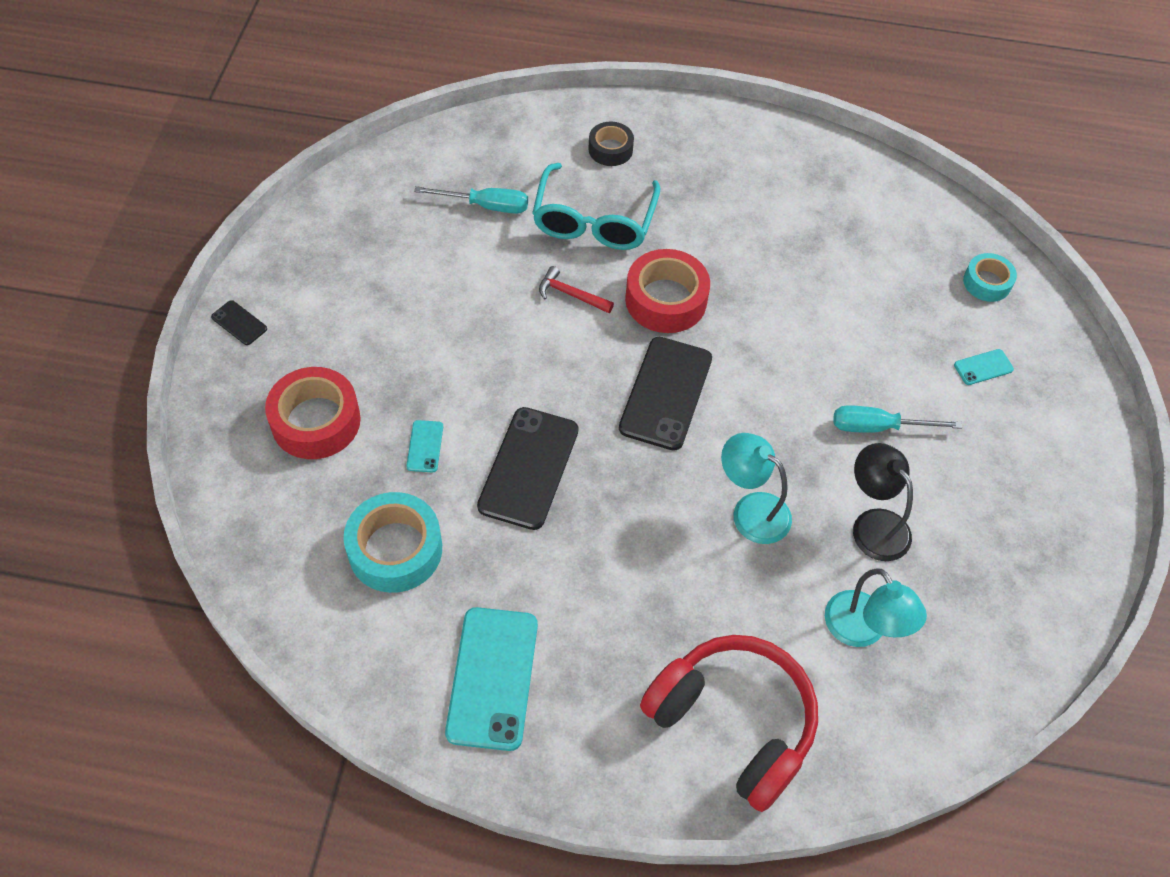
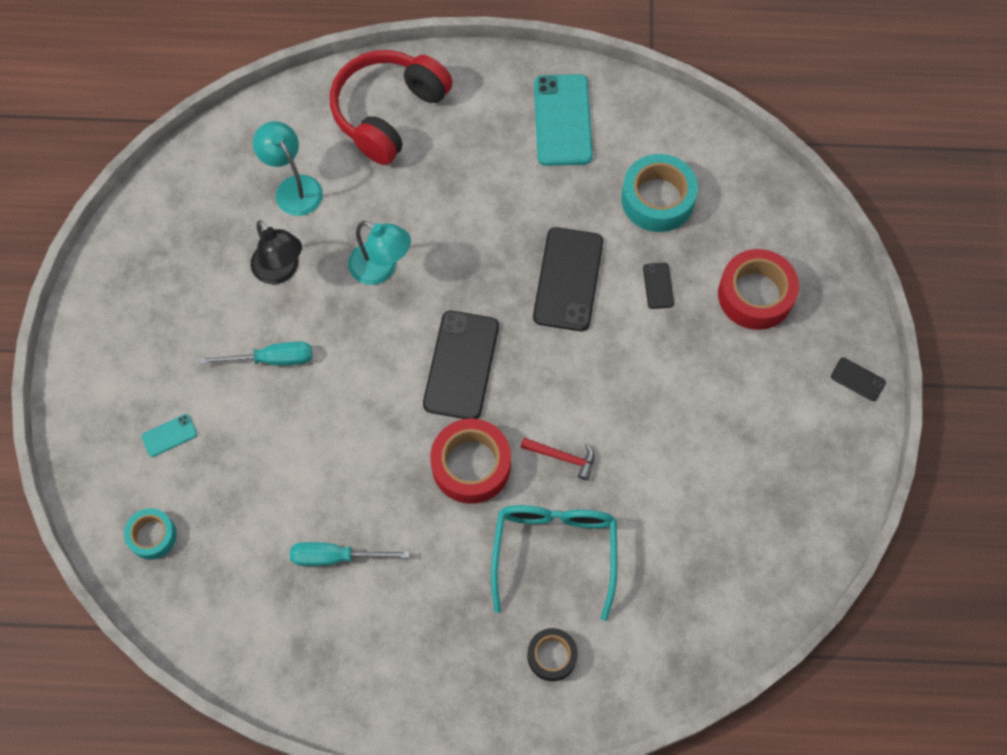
camera: 175 degrees right, 10 degrees up
(425, 446) = (658, 286): turquoise phone -> black phone
(486, 206) = (668, 553): turquoise screwdriver -> turquoise screwdriver (335, 557)
(733, 724) = (389, 113): red headphones -> red headphones turned 90 degrees clockwise

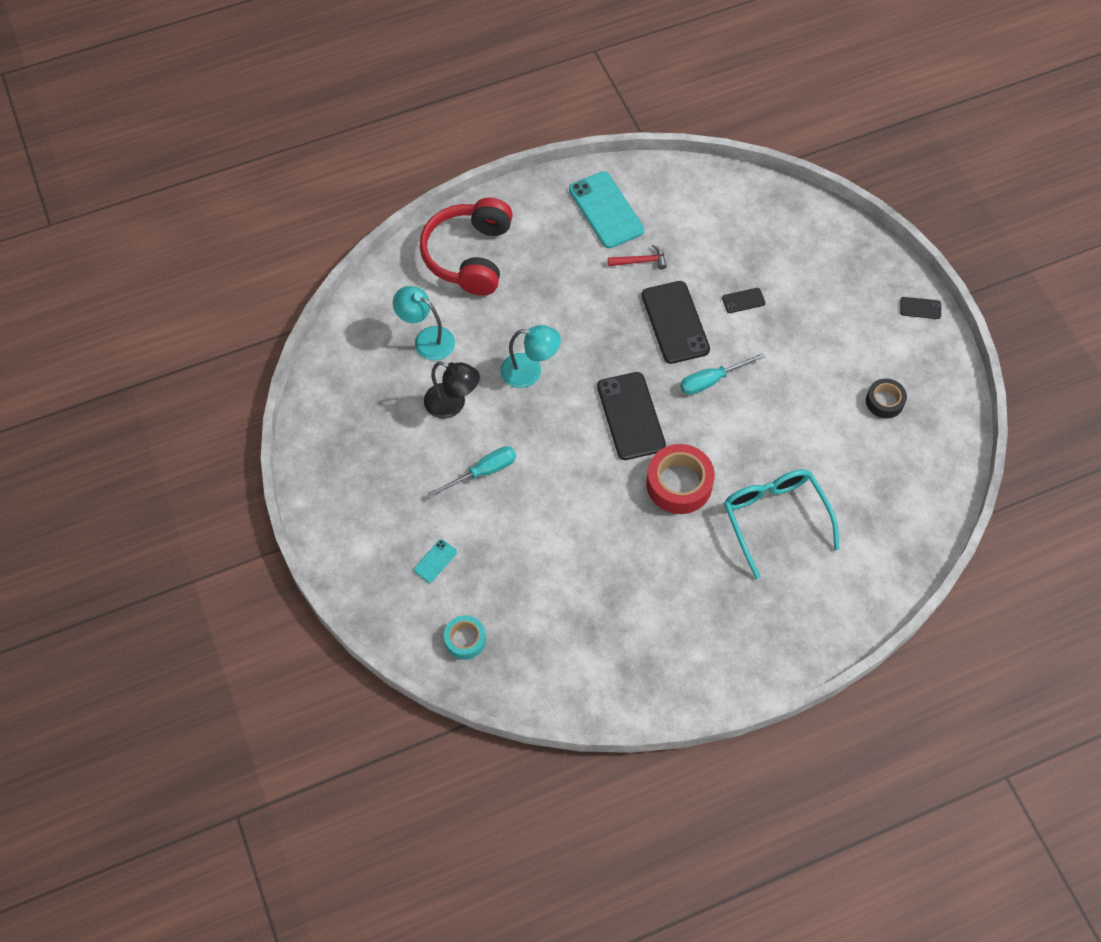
camera: 25 degrees left, 5 degrees down
(335, 557) = (615, 593): turquoise screwdriver -> turquoise screwdriver (711, 380)
(552, 656) = (814, 591): black tape -> black tape (884, 401)
(562, 457) = (742, 450): red hammer -> red hammer (640, 261)
(657, 199) = (708, 239): turquoise tape -> none
(658, 286) = (743, 300): black phone -> black phone turned 75 degrees counterclockwise
(755, 295) = (816, 279): red tape -> none

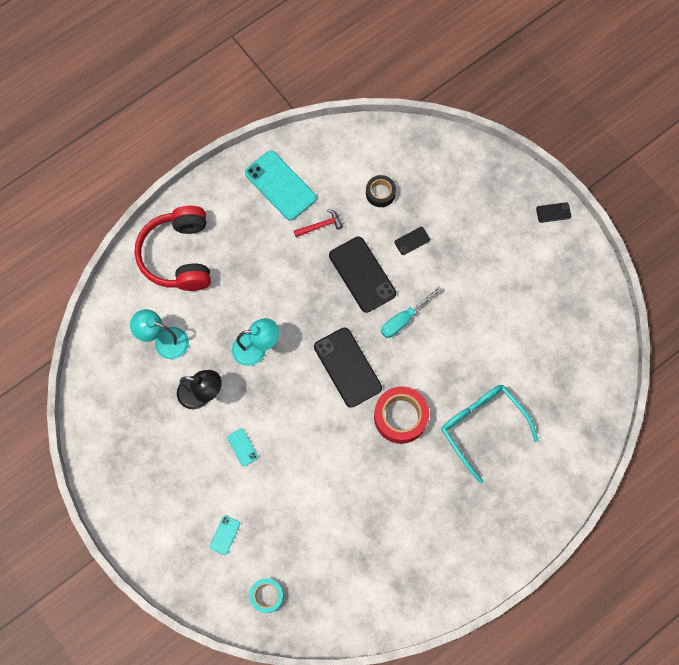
camera: 15 degrees left, 10 degrees up
(483, 472) = (242, 447): turquoise screwdriver -> turquoise phone
(884, 401) = (544, 303): black tape -> black tape (380, 193)

